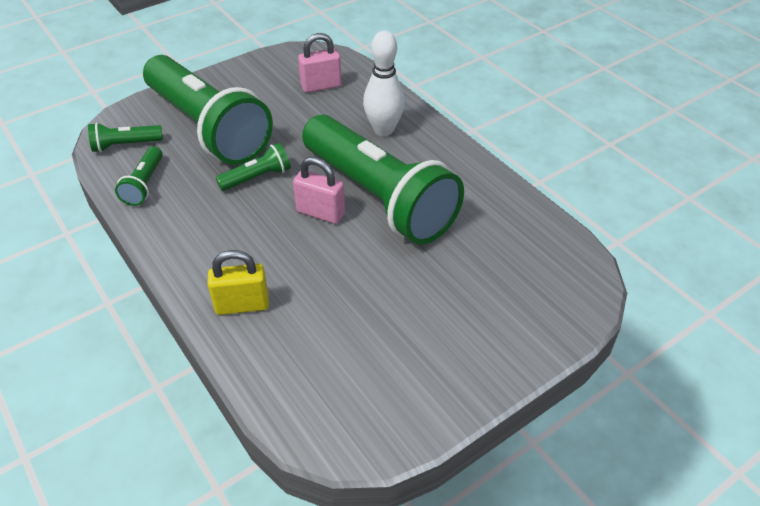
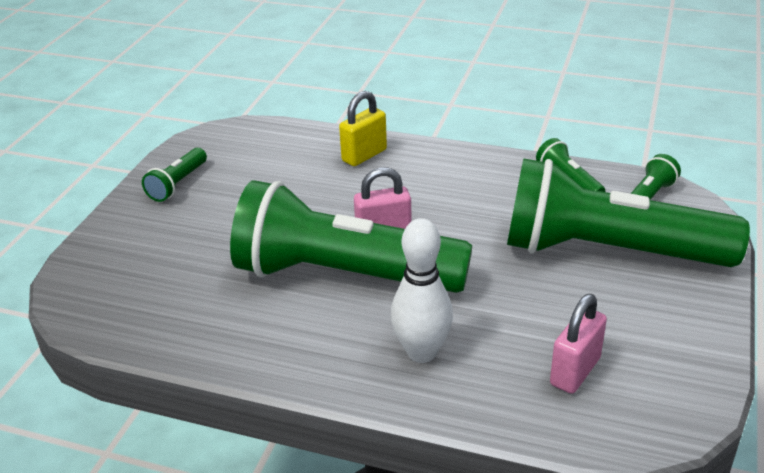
camera: 145 degrees right, 10 degrees down
(257, 177) = (483, 234): green flashlight -> green flashlight (178, 184)

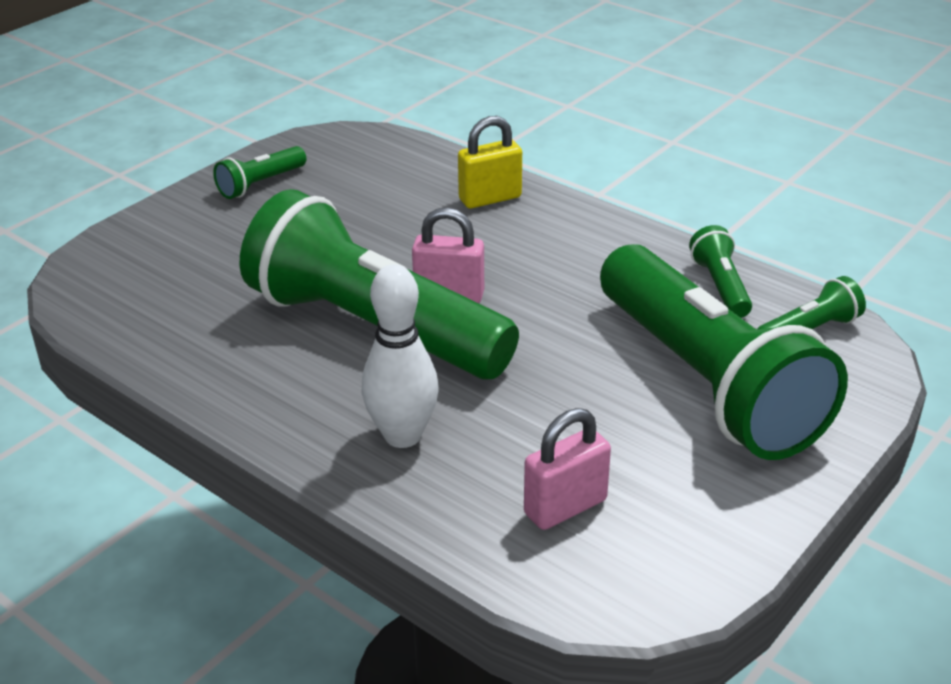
camera: 20 degrees right, 0 degrees up
(607, 252) = (708, 382): green flashlight -> green flashlight turned 150 degrees counterclockwise

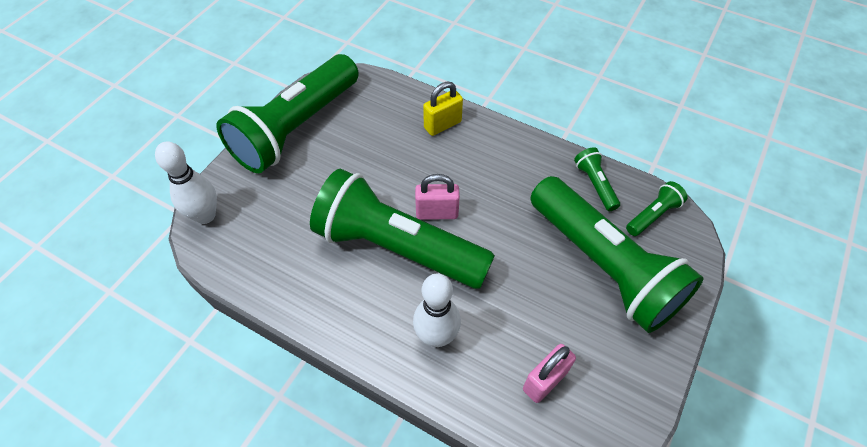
camera: 10 degrees left, 20 degrees up
(91, 266) = (205, 215): none -> white bowling pin
(260, 184) = (296, 128): green flashlight -> green flashlight, size x2.50

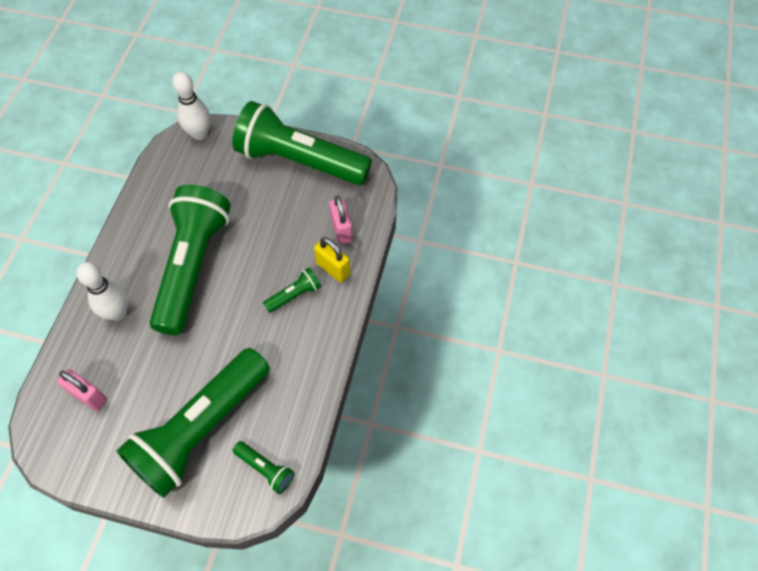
camera: 75 degrees right, 5 degrees up
(437, 213) = (232, 287): pink padlock -> pink padlock (341, 230)
(594, 184) = (292, 412): green flashlight -> green flashlight (294, 295)

